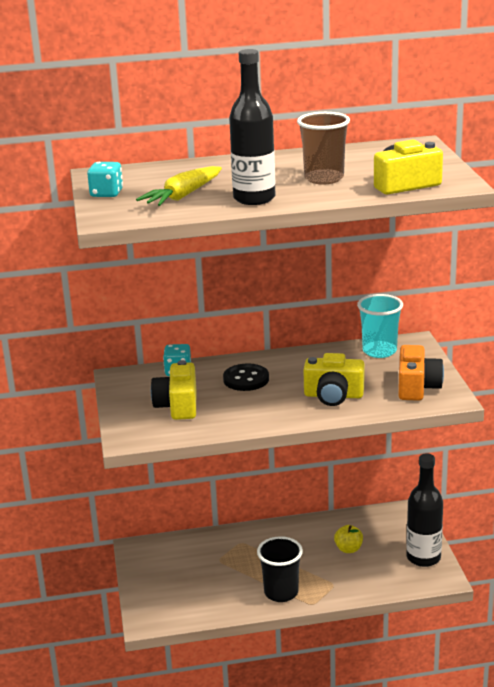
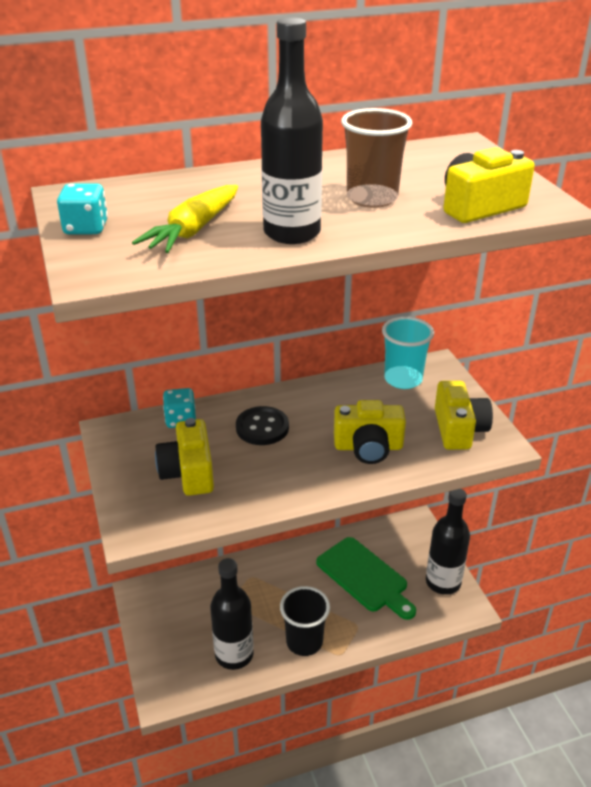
camera: 10 degrees left, 10 degrees up
(215, 597) = (234, 654): none -> black bottle
(348, 549) = (364, 577): yellow apple -> green cutting board
(417, 387) = (459, 429): orange camera -> yellow camera

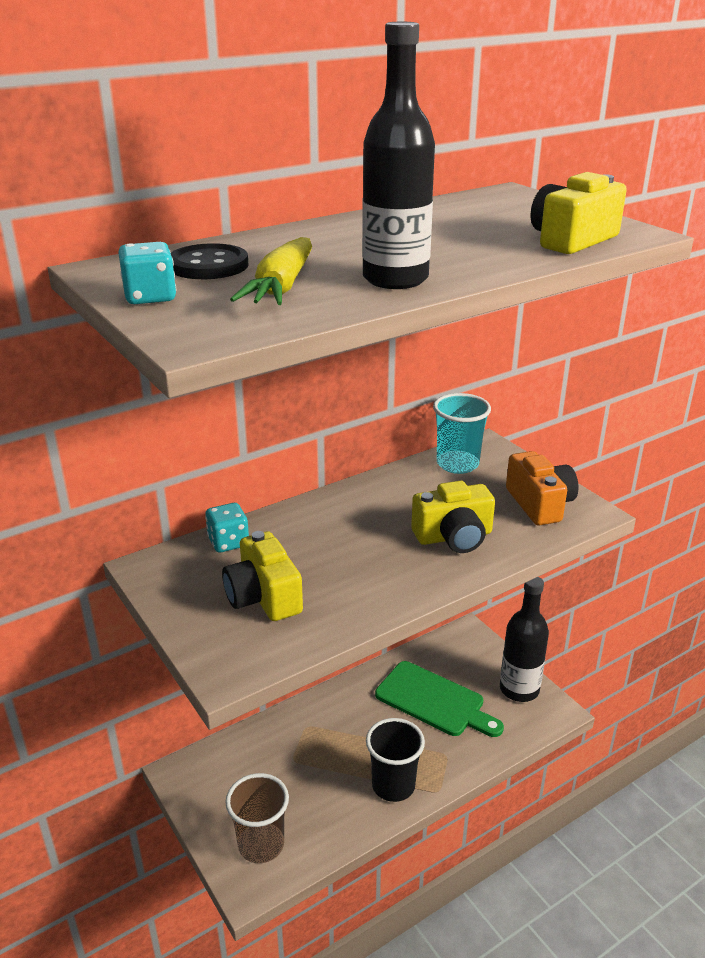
camera: 15 degrees left, 5 degrees down
(234, 654) = (318, 818): black bottle -> none
(262, 427) = (327, 535): black button -> black button (208, 265)
(372, 198) = (455, 242): brown cup -> brown cup (261, 845)
(459, 429) = (540, 504): yellow camera -> orange camera

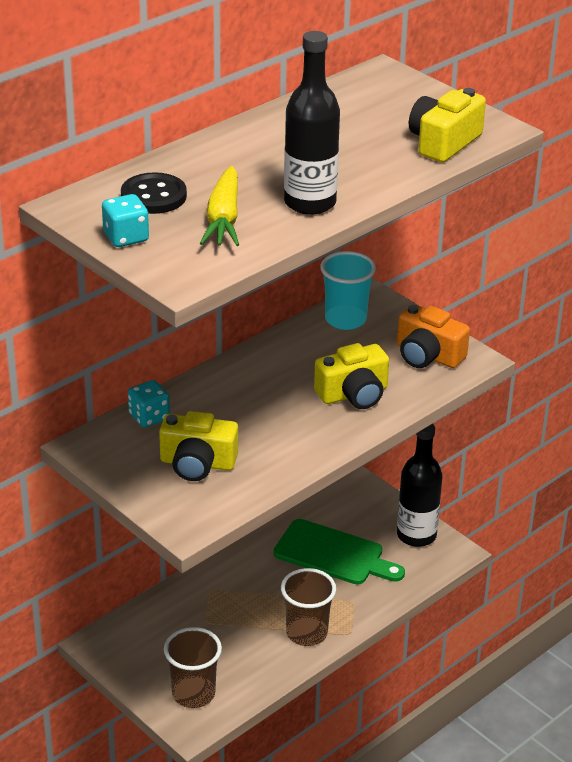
camera: 10 degrees left, 5 degrees up
(263, 597) = (197, 463): yellow camera -> yellow camera turned 45 degrees counterclockwise
(393, 785) = (306, 633): black cup -> brown cup
(540, 504) = (428, 355): orange camera -> orange camera turned 150 degrees clockwise

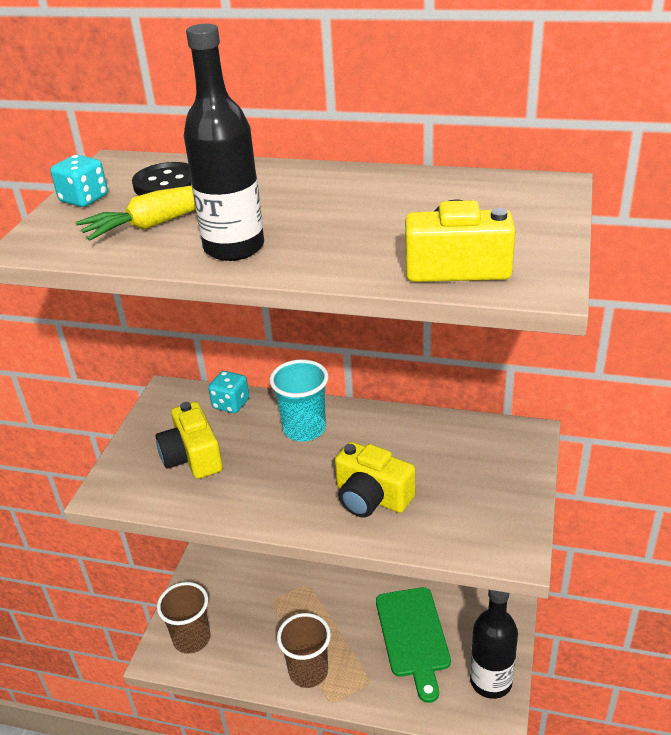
camera: 60 degrees right, 0 degrees up
(345, 319) = (475, 438): turquoise cup -> turquoise cup (304, 429)
(428, 355) = (483, 516): orange camera -> none

